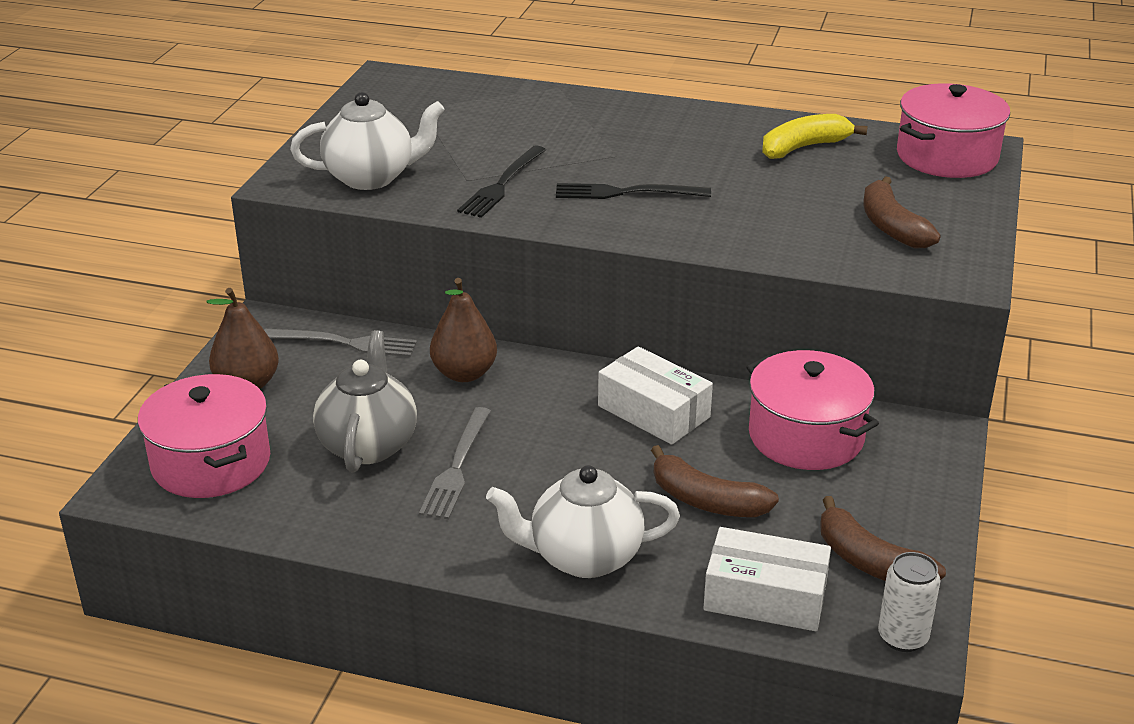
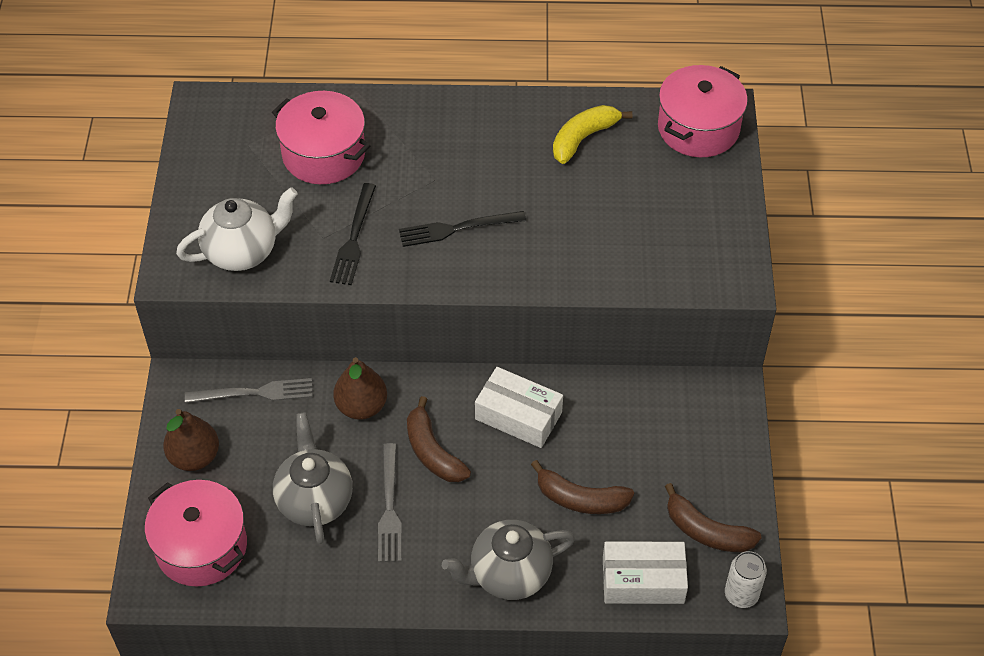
camera: 15 degrees left, 20 degrees up
(584, 557) = (509, 574): white teapot -> grey teapot
(806, 436) = (636, 417): pink pot -> pink pot (324, 154)
(891, 227) = (673, 229): brown banana -> brown banana (432, 452)

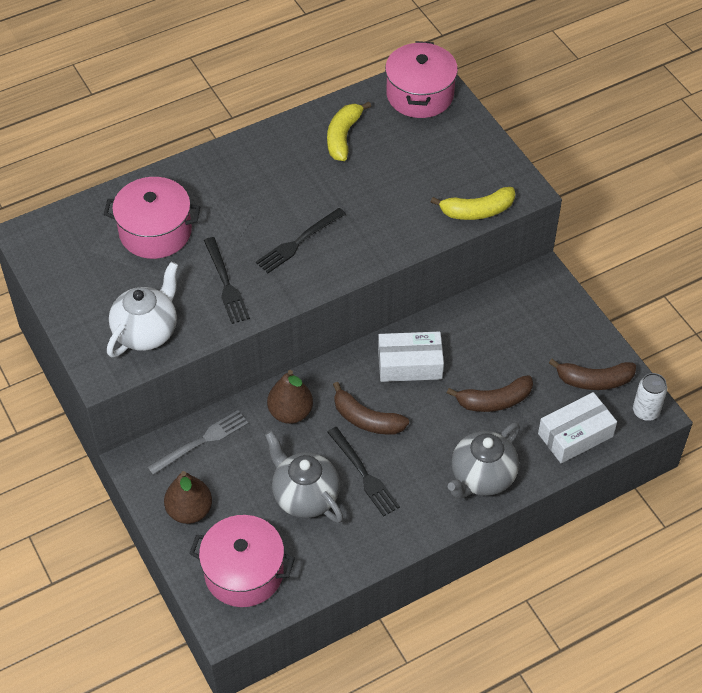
camera: 30 degrees left, 0 degrees up
(389, 508) = (364, 474): grey fork -> black fork
(670, 280) = (477, 211): none -> yellow banana

